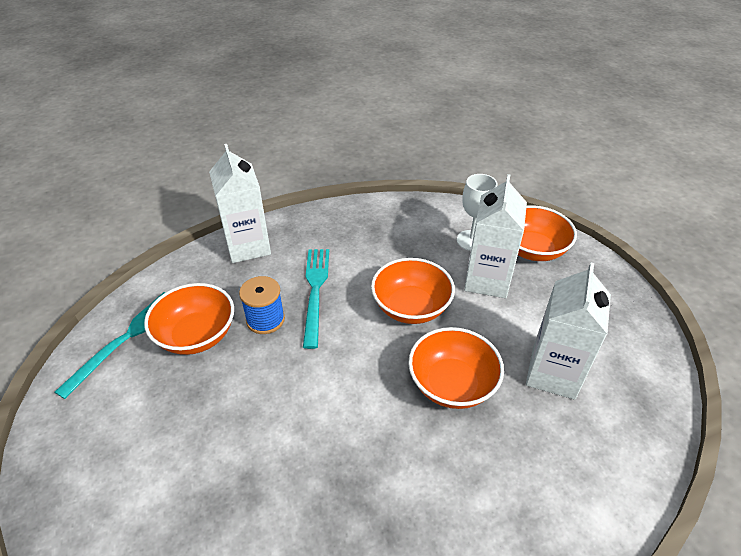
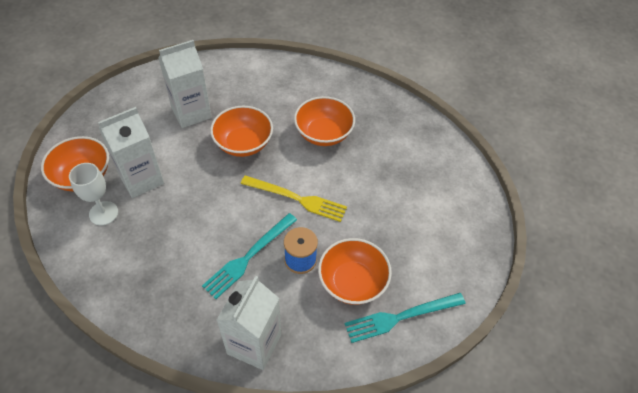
camera: 140 degrees left, 10 degrees up
(325, 369) = (297, 199): none -> yellow fork
(411, 307) = (207, 198): orange bowl -> orange bowl (323, 133)

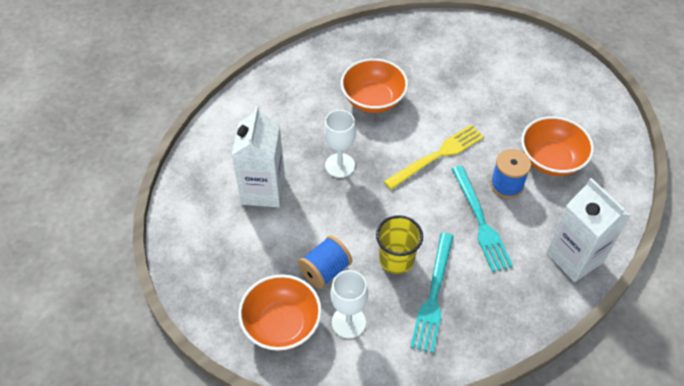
camera: 55 degrees left, 0 degrees up
(141, 179) = (325, 271): white carton -> blue spool
(176, 217) = (396, 259): none -> yellow cup
(243, 143) = (340, 165): orange bowl -> white goblet
(401, 317) = (602, 145): turquoise fork -> turquoise fork (433, 295)

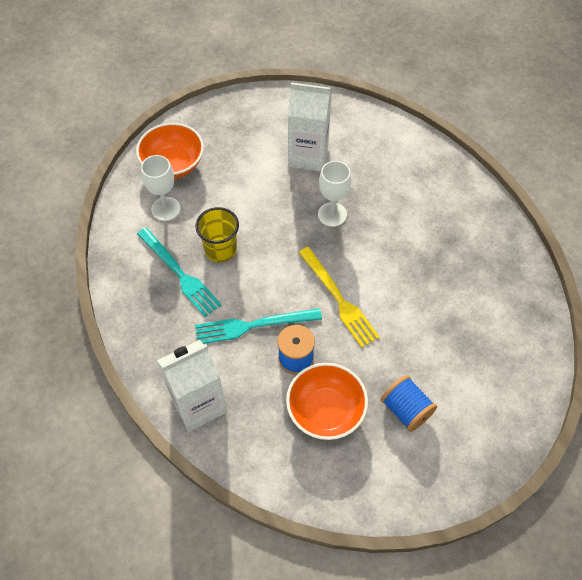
camera: 95 degrees right, 5 degrees up
(325, 271) = (218, 196): blue spool -> blue spool (406, 410)
(373, 99) = (418, 250): orange bowl -> none
(433, 295) = (179, 274): turquoise fork -> turquoise fork turned 150 degrees counterclockwise

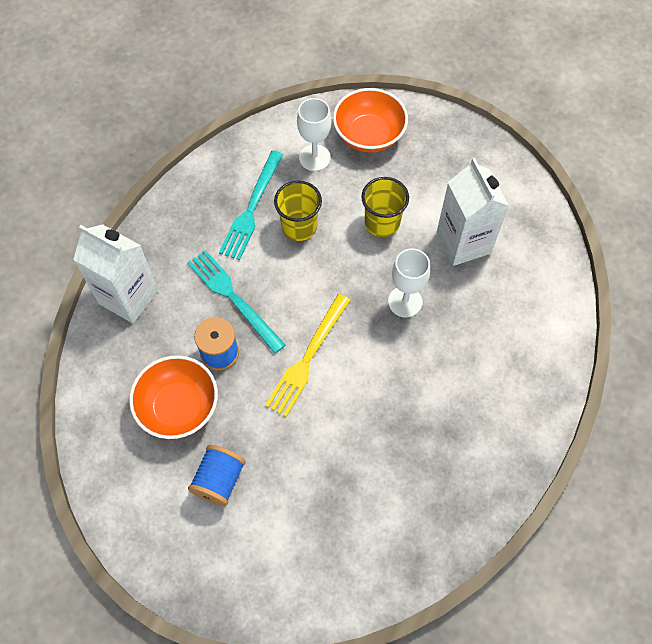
camera: 60 degrees right, 5 degrees up
(256, 195) = (382, 223): none -> yellow cup

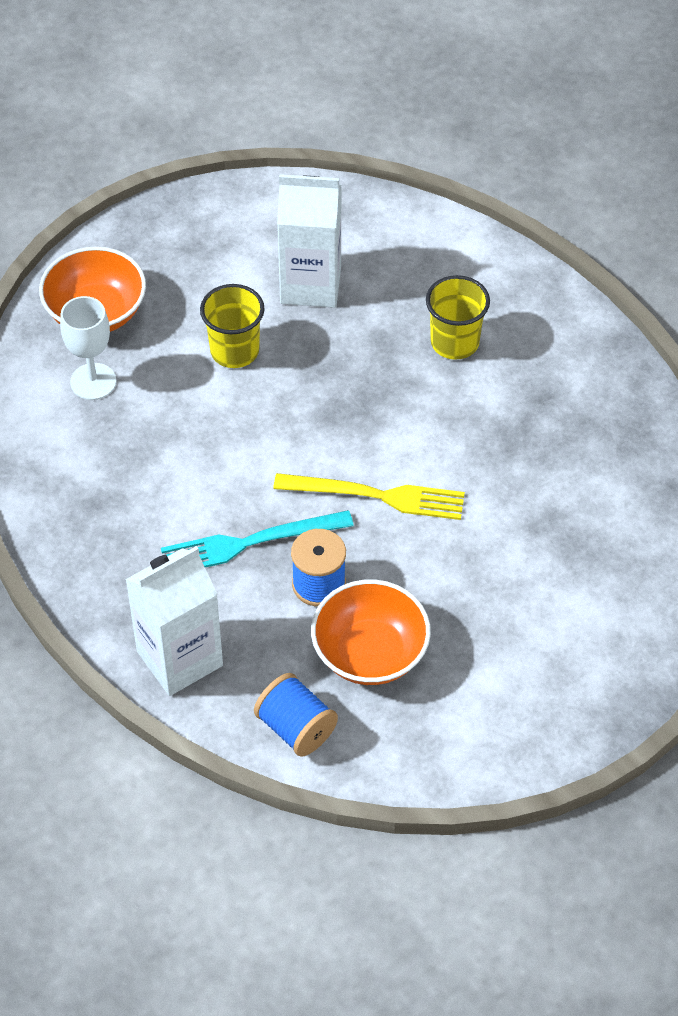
camera: 65 degrees left, 10 degrees down
(219, 480) = (488, 642): blue spool -> blue spool (296, 728)
(251, 208) = (127, 476): turquoise fork -> none
(299, 226) = (187, 436): yellow cup -> yellow cup (454, 342)
(307, 358) = (376, 496): yellow fork -> yellow fork turned 45 degrees counterclockwise
(405, 301) = (356, 372): white goblet -> none

